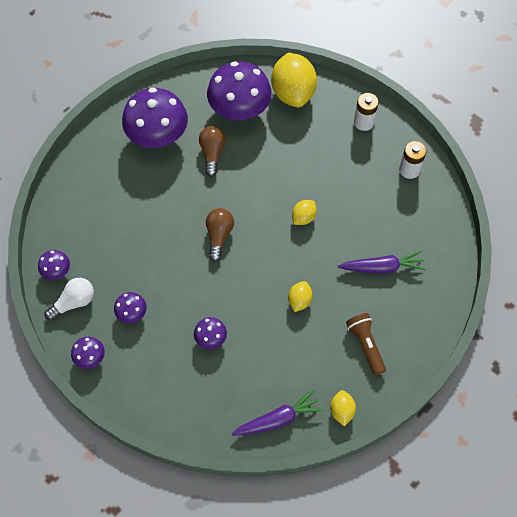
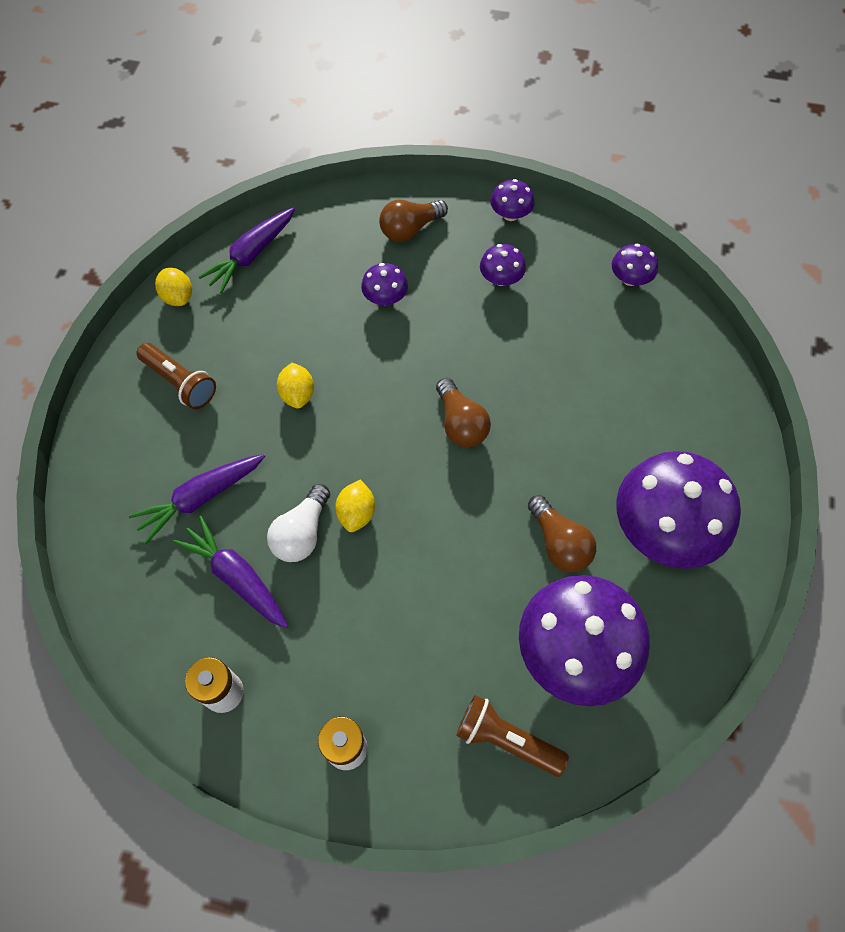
camera: 150 degrees right, 0 degrees up
(74, 302) = (578, 256): white light bulb -> white light bulb (302, 533)
(162, 382) = (410, 229): none -> brown light bulb
(293, 93) = (506, 739): yellow lemon -> brown flashlight
(381, 217) = (236, 577): none -> purple carrot

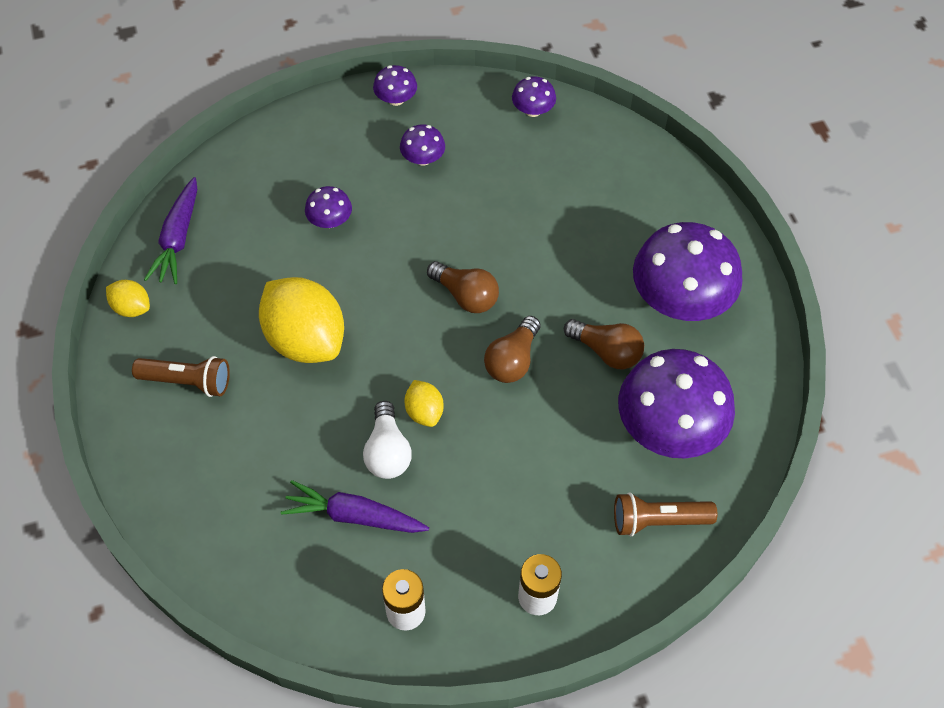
camera: 30 degrees left, 5 degrees down
(201, 498) = (276, 469): purple carrot -> none
(297, 394) = (306, 340): yellow lemon -> yellow lemon, size x2.10
(410, 229) = (313, 151): brown light bulb -> brown light bulb (512, 360)

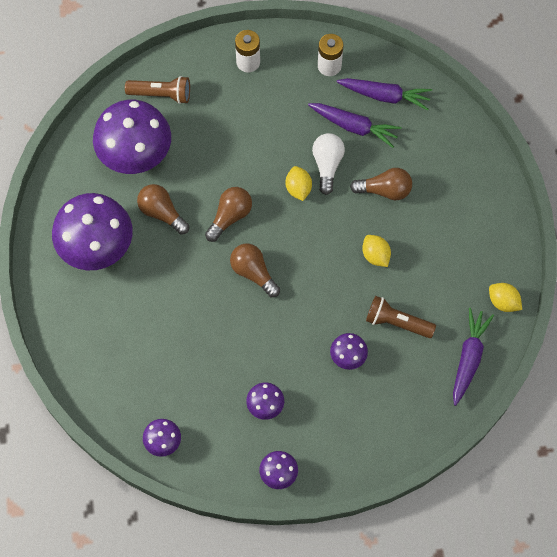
camera: 170 degrees left, 10 degrees up
(188, 382) = (461, 236): brown flashlight -> brown flashlight (396, 322)
(300, 428) = (384, 190): none -> brown light bulb
(306, 340) = (375, 255): yellow lemon -> yellow lemon, size x0.48
(310, 574) = (385, 96): none -> purple carrot

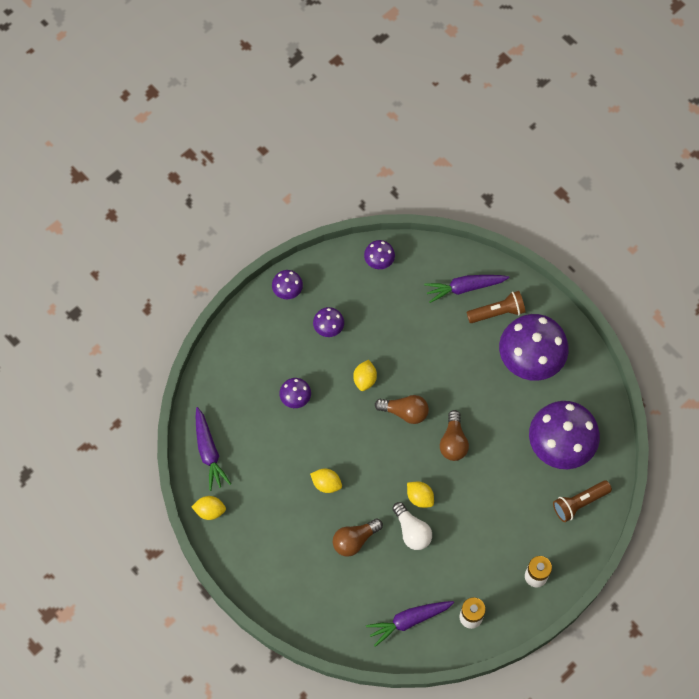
camera: 145 degrees right, 0 degrees up
(162, 213) = (504, 411): brown light bulb -> none
(268, 328) = (365, 379): none -> yellow lemon
(354, 126) = (414, 577): purple carrot -> purple carrot (464, 288)
(396, 322) = (277, 444): brown flashlight -> brown flashlight (497, 312)

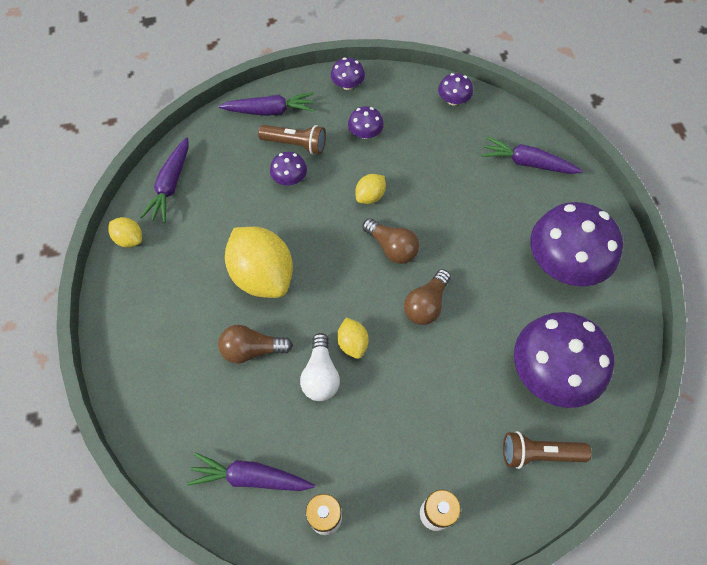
camera: 30 degrees right, 5 degrees down
(241, 347) = (270, 111): none -> purple carrot
(326, 484) = (262, 275): yellow lemon -> yellow lemon, size x2.10
(497, 312) = (550, 201): brown flashlight -> brown flashlight (295, 144)

